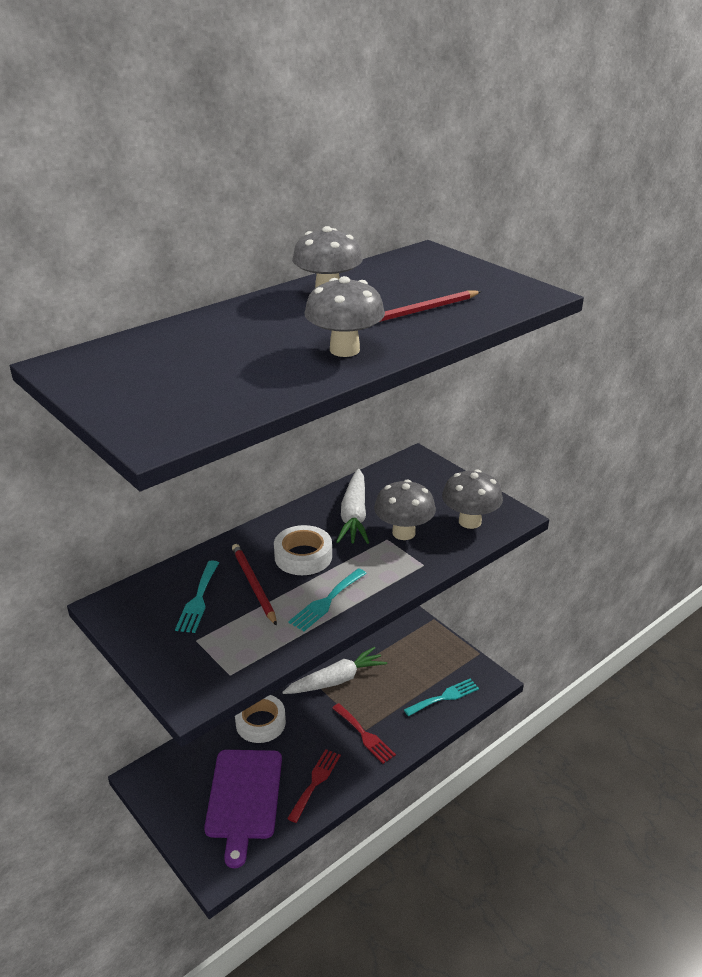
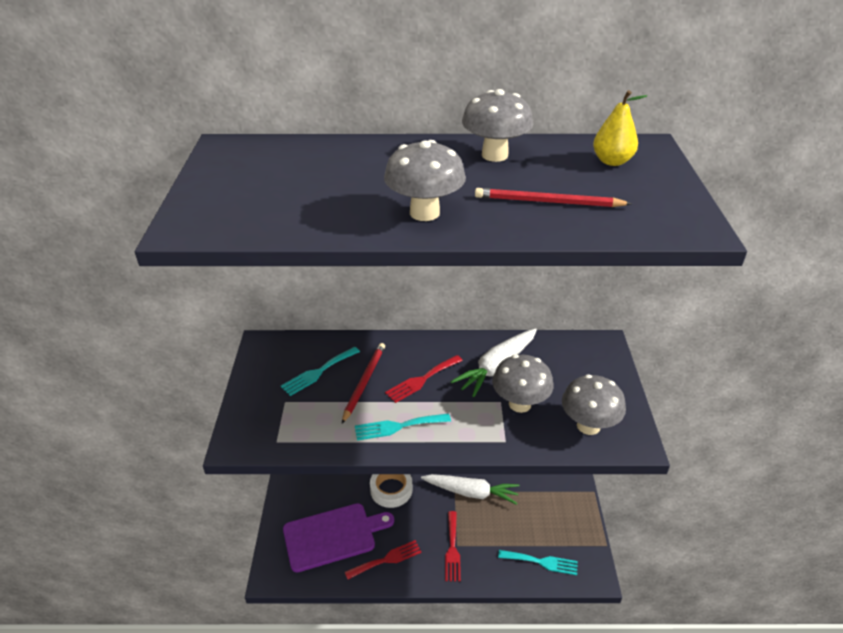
camera: 40 degrees right, 5 degrees up
(244, 798) = (333, 536): purple cutting board -> purple cutting board turned 150 degrees counterclockwise
(303, 556) = (422, 380): white tape -> red fork
(420, 270) = (612, 161): none -> yellow pear

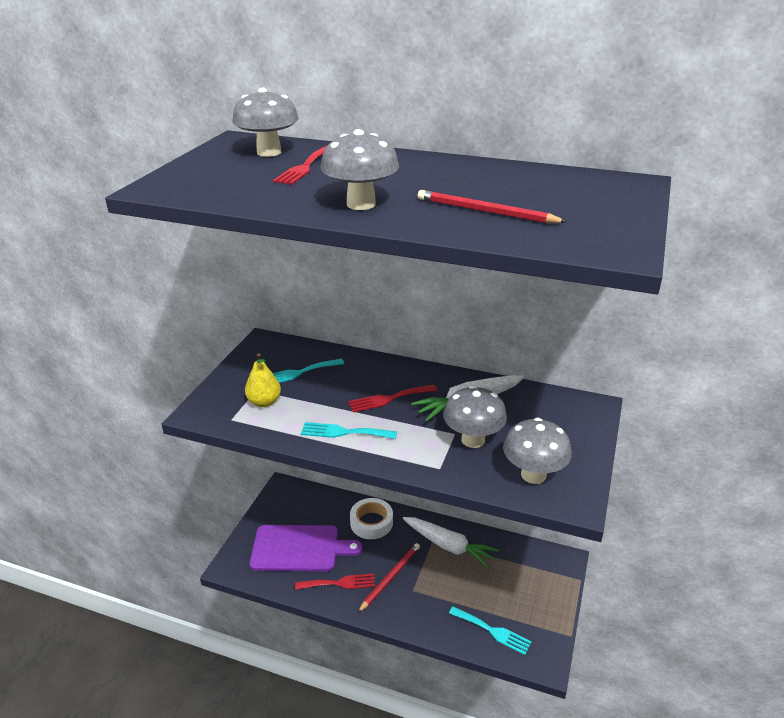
camera: 20 degrees right, 5 degrees down
(364, 382) = (334, 389): red pencil -> red pencil (390, 577)
(452, 549) = (406, 592): red fork -> red fork (304, 167)
(494, 155) = (468, 172): grey mushroom -> grey mushroom (269, 152)
(612, 161) = (583, 190): yellow pear -> yellow pear (264, 402)

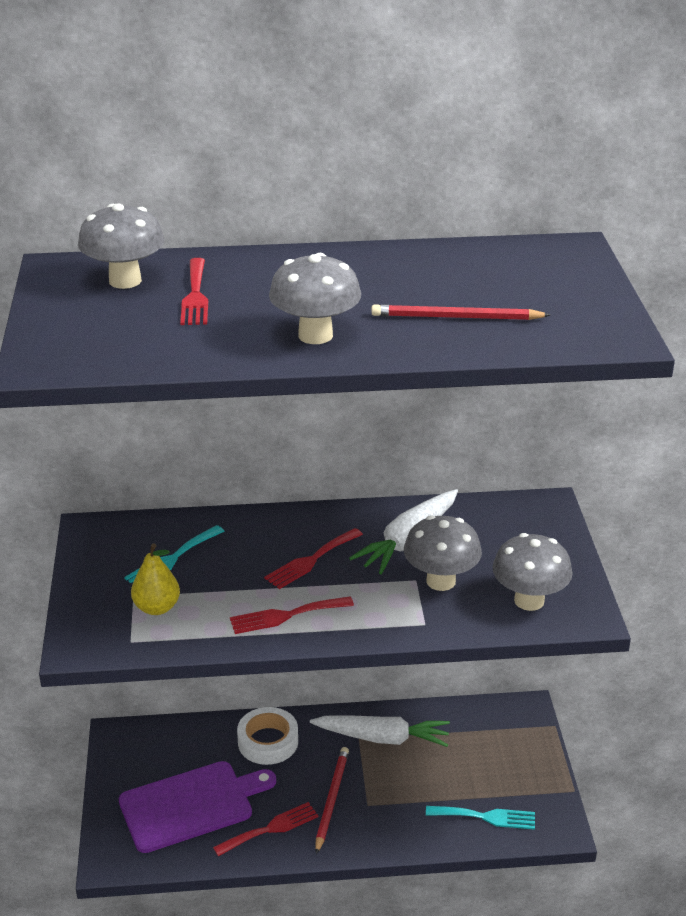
camera: 25 degrees left, 0 degrees up
(344, 432) = (286, 615): turquoise fork -> red fork

